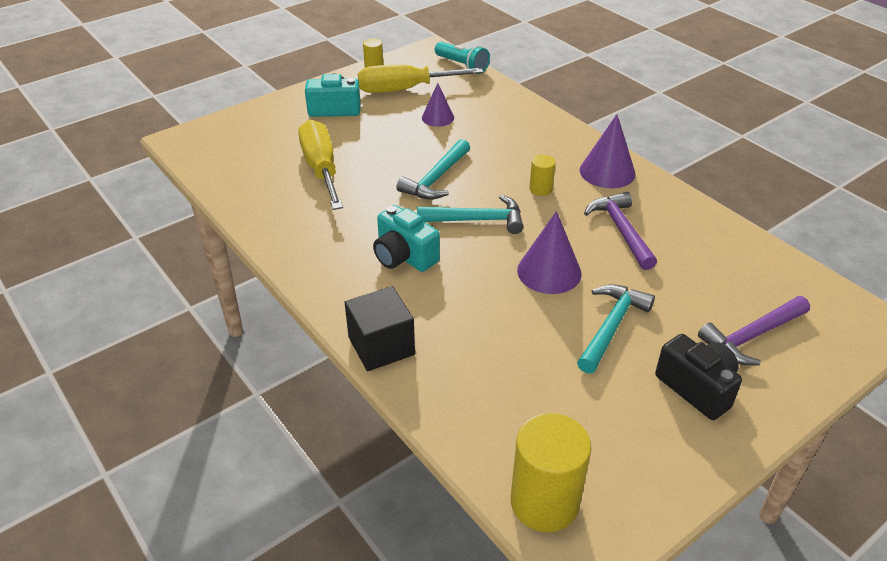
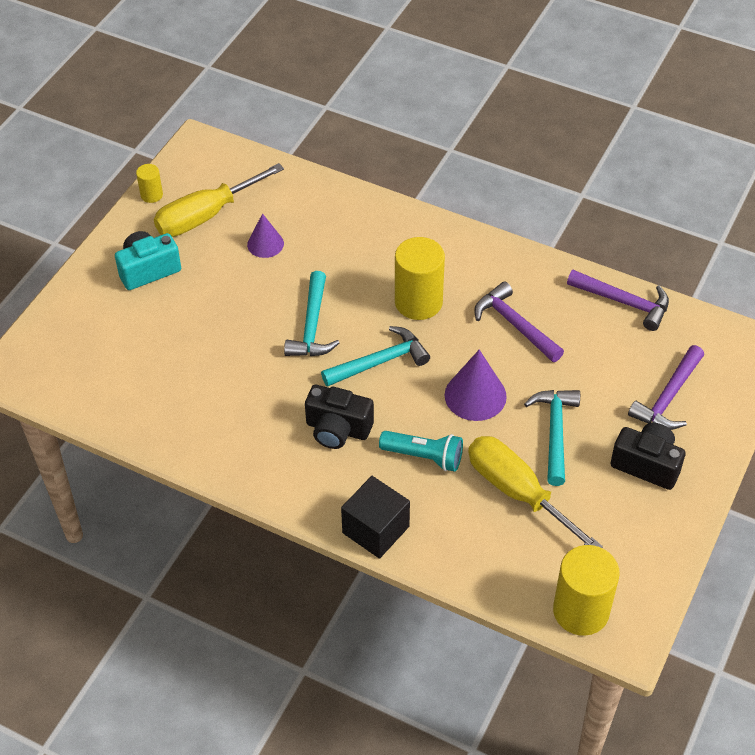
camera: 25 degrees left, 10 degrees up
(321, 168) = (189, 355): yellow screwdriver -> yellow screwdriver (517, 492)
(404, 256) = (337, 429): turquoise camera -> black camera
(462, 66) = (246, 159): turquoise flashlight -> turquoise flashlight (424, 457)
(540, 189) = (418, 302): yellow cylinder -> yellow cylinder, size x2.02
(607, 171) = (469, 257): purple cone -> none
(742, 245) = (624, 302): none -> purple hammer

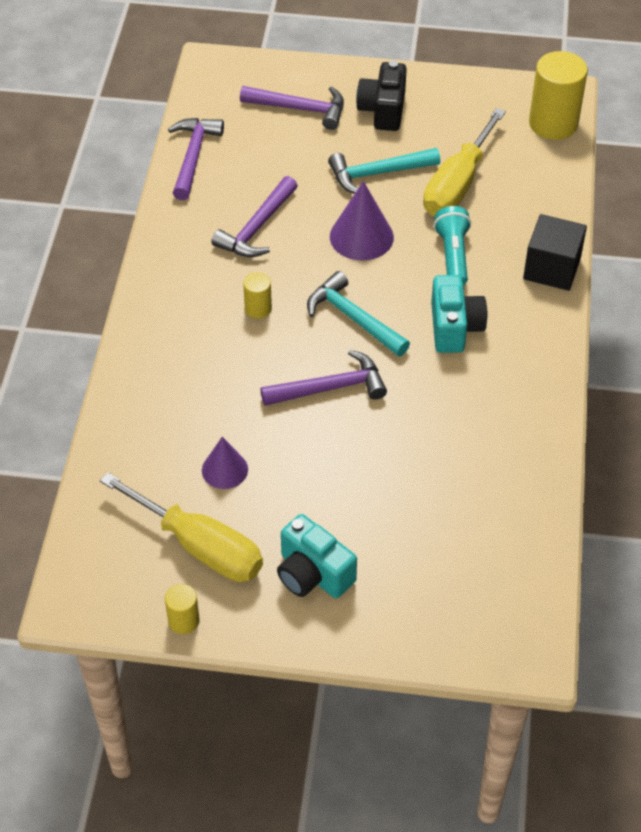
camera: 110 degrees left, 0 degrees up
(312, 326) = (330, 388): turquoise hammer -> purple hammer
(337, 429) = (454, 327): black camera -> turquoise camera
(418, 302) = (258, 309): yellow cylinder -> yellow cylinder, size x0.50

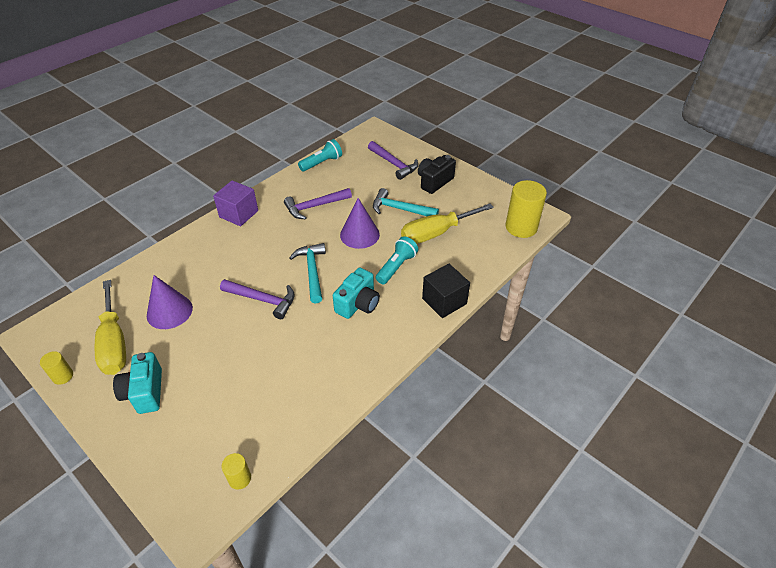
camera: 35 degrees right, 5 degrees down
(159, 293) = (239, 214): none -> purple cube
(193, 156) = (322, 163): purple hammer -> turquoise flashlight
(224, 469) = (169, 311): purple cone -> purple cone, size x1.55
(258, 309) = (273, 243): yellow cylinder -> yellow cylinder (239, 478)

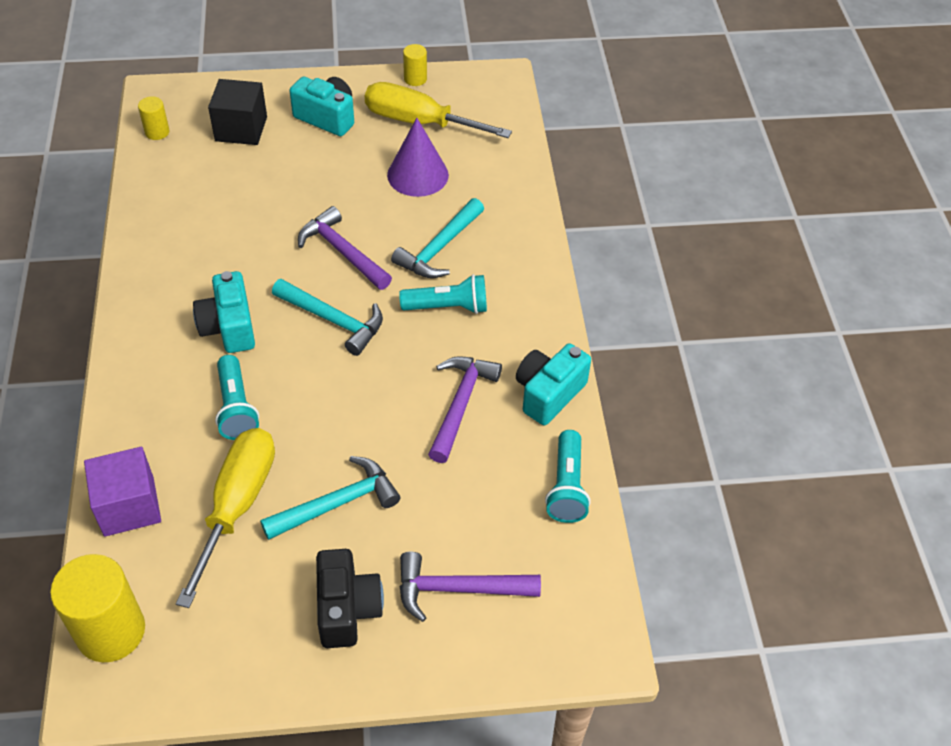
camera: 130 degrees right, 5 degrees up
(224, 267) = (439, 248): none -> turquoise hammer
(239, 214) = (535, 314): purple cube -> purple cube (129, 506)
(262, 241) = (448, 307): none -> turquoise flashlight
(262, 300) = (342, 252): purple hammer -> purple hammer turned 75 degrees clockwise
(281, 188) = (548, 394): none -> turquoise camera
(359, 234) = (342, 413): purple cone -> none
(444, 301) = (124, 411): black cube -> black cube (241, 129)

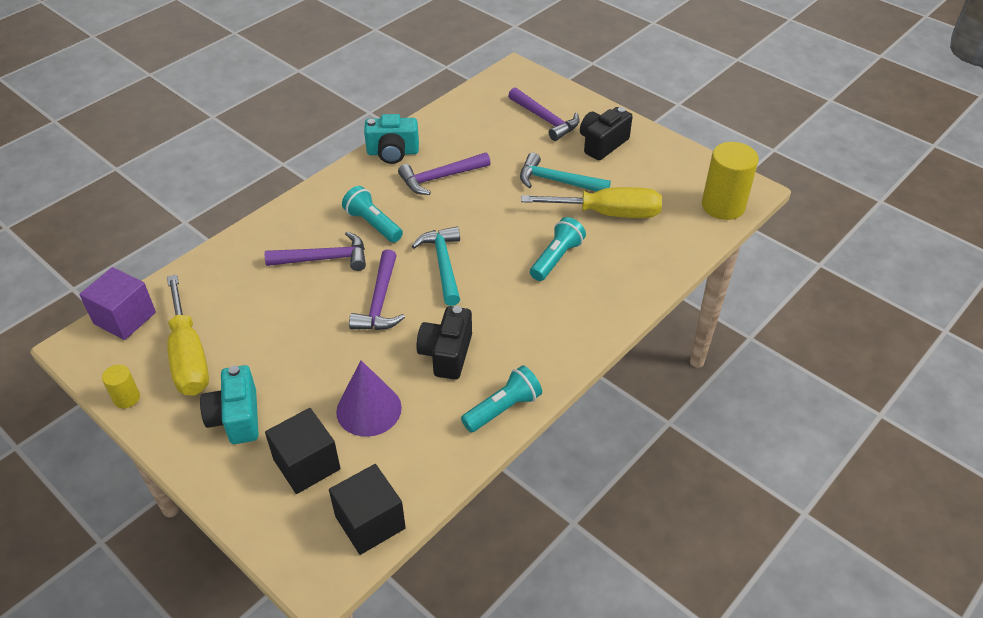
camera: 130 degrees left, 5 degrees down
(129, 506) = (666, 251): purple cube -> purple cube (124, 318)
(157, 132) = (370, 522): yellow cylinder -> black cube
(229, 327) = (507, 307): turquoise camera -> none
(234, 254) = (446, 354): none -> black camera
(237, 505) = (608, 213): yellow screwdriver -> yellow screwdriver turned 150 degrees counterclockwise
(417, 175) = (257, 316): purple cone -> purple cone (369, 409)
(439, 248) = (324, 259): turquoise hammer -> purple hammer
(566, 487) = (445, 118): turquoise flashlight -> turquoise flashlight (503, 409)

